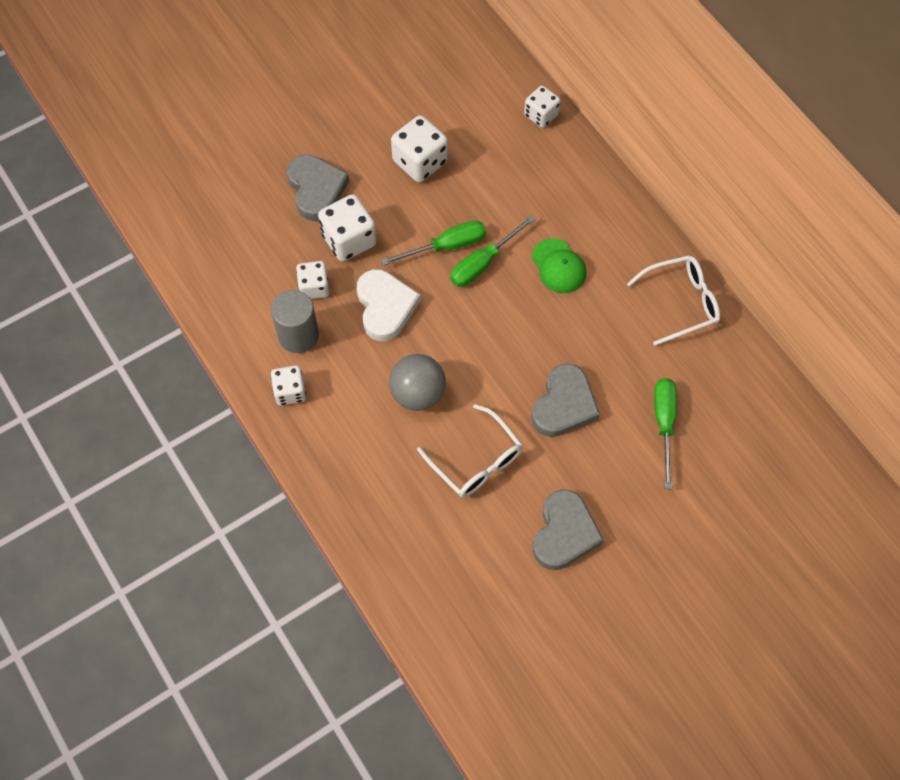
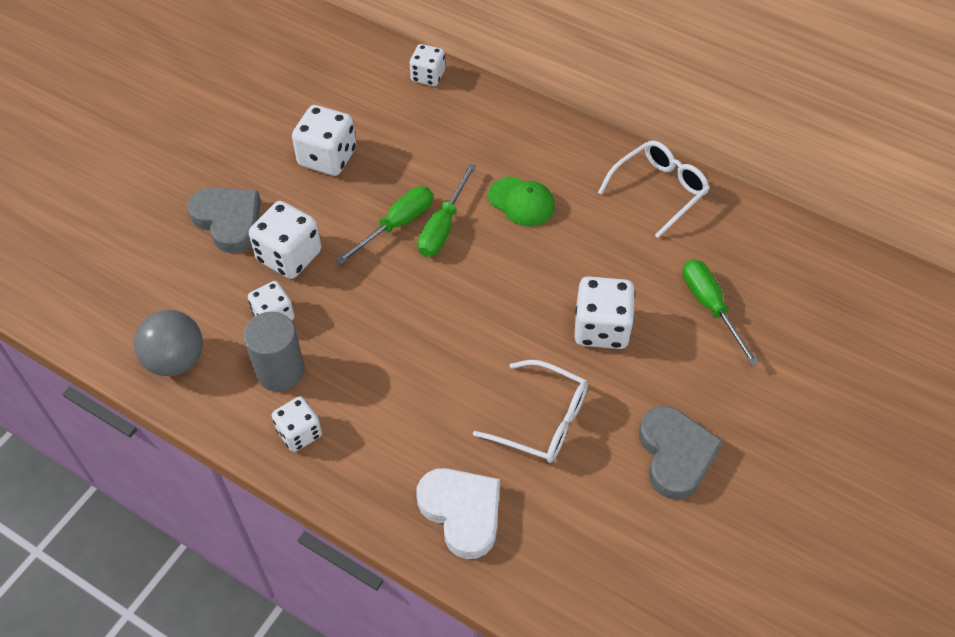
camera: 25 degrees left, 10 degrees down
(385, 307) = (362, 306): white heart -> white heart (462, 512)
(418, 393) = (443, 378): grey ball -> grey ball (176, 360)
(564, 405) = (601, 328): grey heart -> white dice

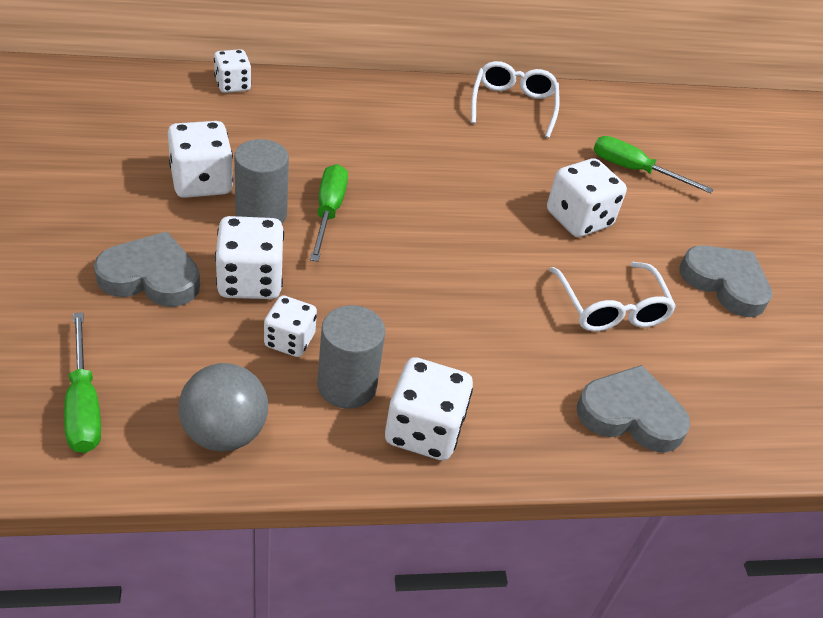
camera: 45 degrees left, 10 degrees down
(299, 433) = (423, 430): white dice -> white dice, size x1.56
(345, 204) = (261, 214): none -> grey cylinder
(443, 226) = (371, 196): green screwdriver -> green screwdriver (83, 404)
(462, 512) = (630, 415): white heart -> grey heart
(521, 202) = (418, 152): green cap -> none
(542, 420) = (611, 308): white glasses -> white glasses turned 90 degrees clockwise

